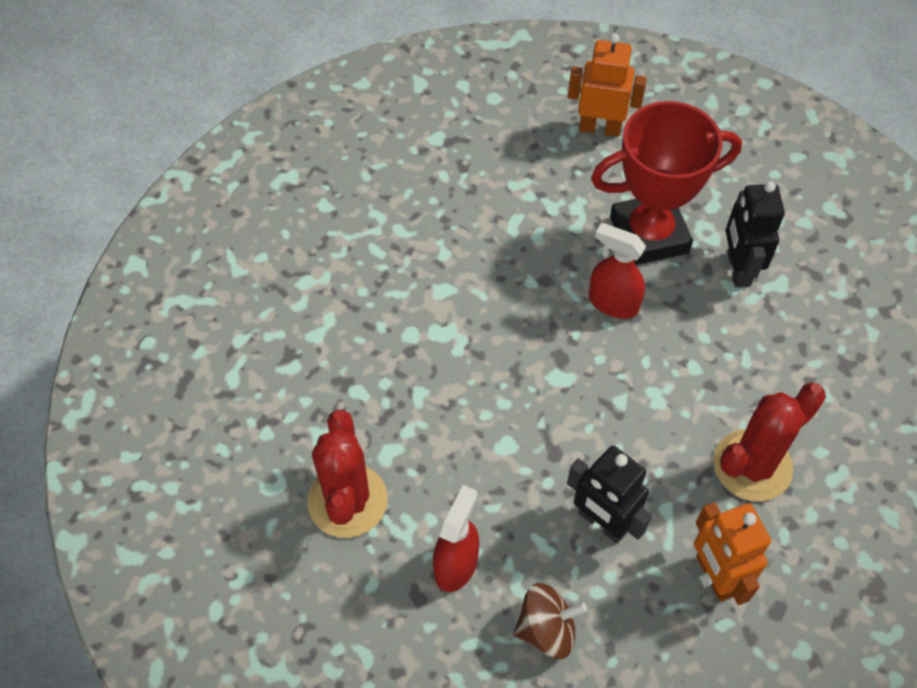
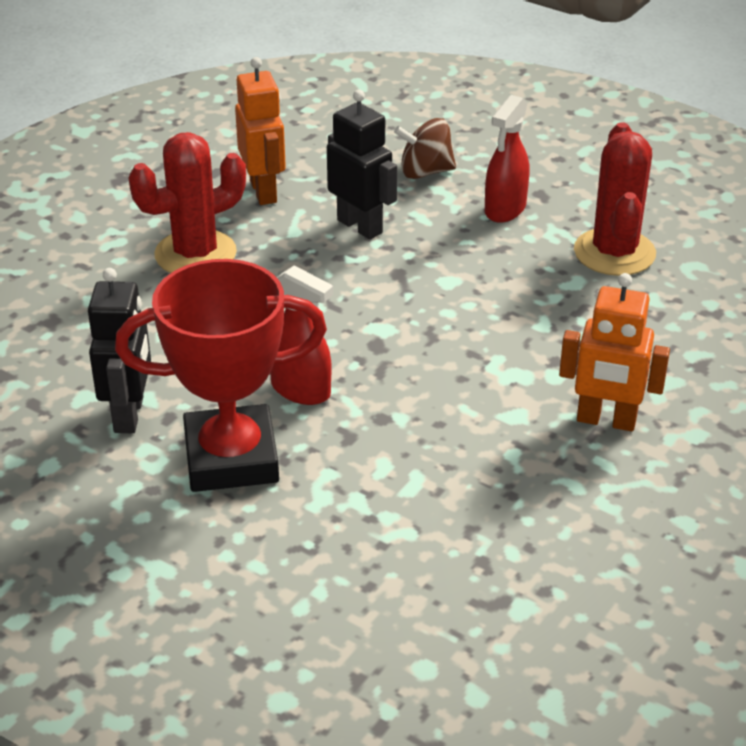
camera: 175 degrees left, 20 degrees down
(600, 128) = (259, 605): orange robot -> orange robot (606, 421)

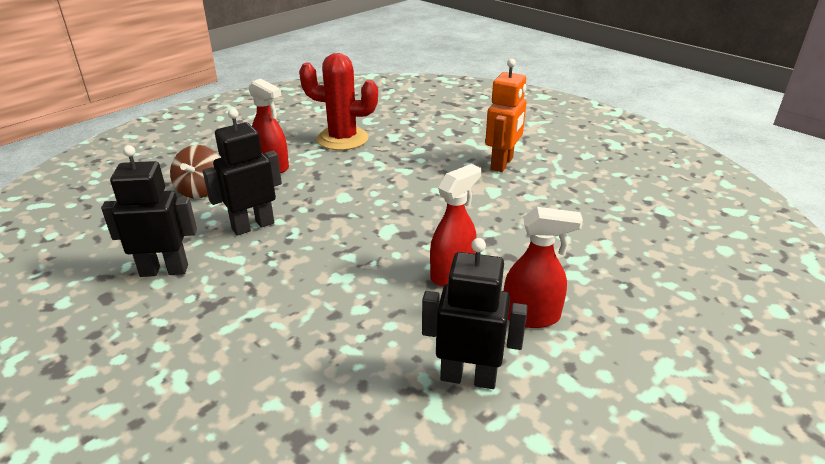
camera: 80 degrees left, 5 degrees down
(195, 254) = (236, 319): red cactus -> none
(231, 458) = (531, 316): red trophy -> red spray bottle
(264, 191) = (164, 270): orange robot -> black robot

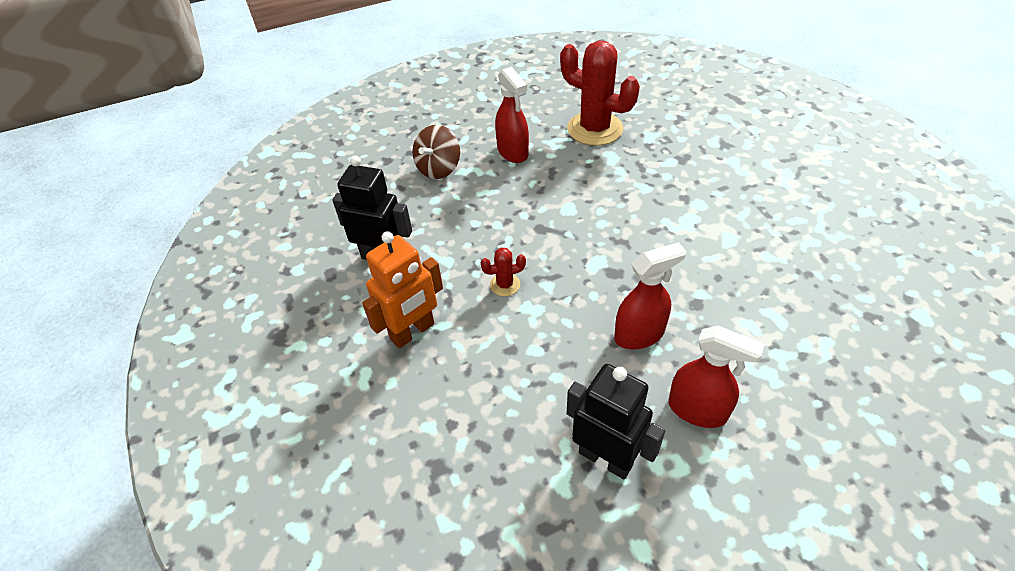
camera: 25 degrees right, 15 degrees up
(253, 226) = (472, 224): black robot -> none
(306, 265) = (505, 285): none -> red cactus
(502, 164) = (756, 202): orange robot -> orange robot (413, 332)

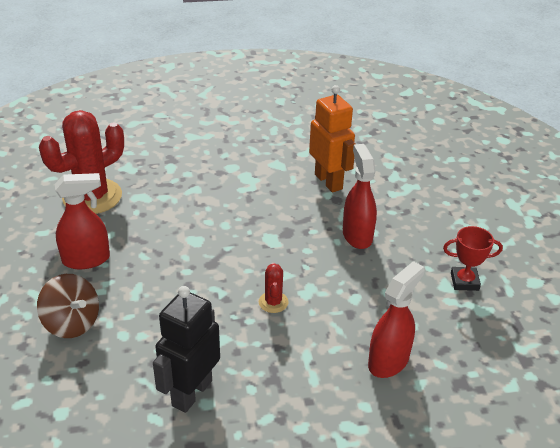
camera: 80 degrees left, 10 degrees down
(413, 332) = (308, 380): orange robot -> orange robot (328, 181)
(606, 458) = (464, 281): black robot -> red trophy
(698, 410) = (432, 226): red spray bottle -> red spray bottle (388, 361)

